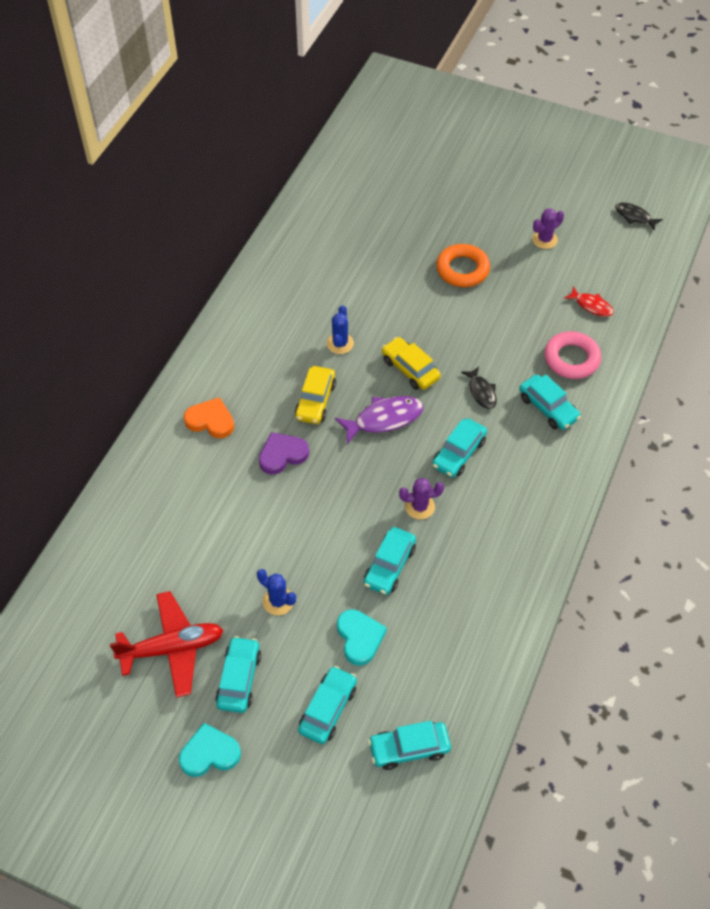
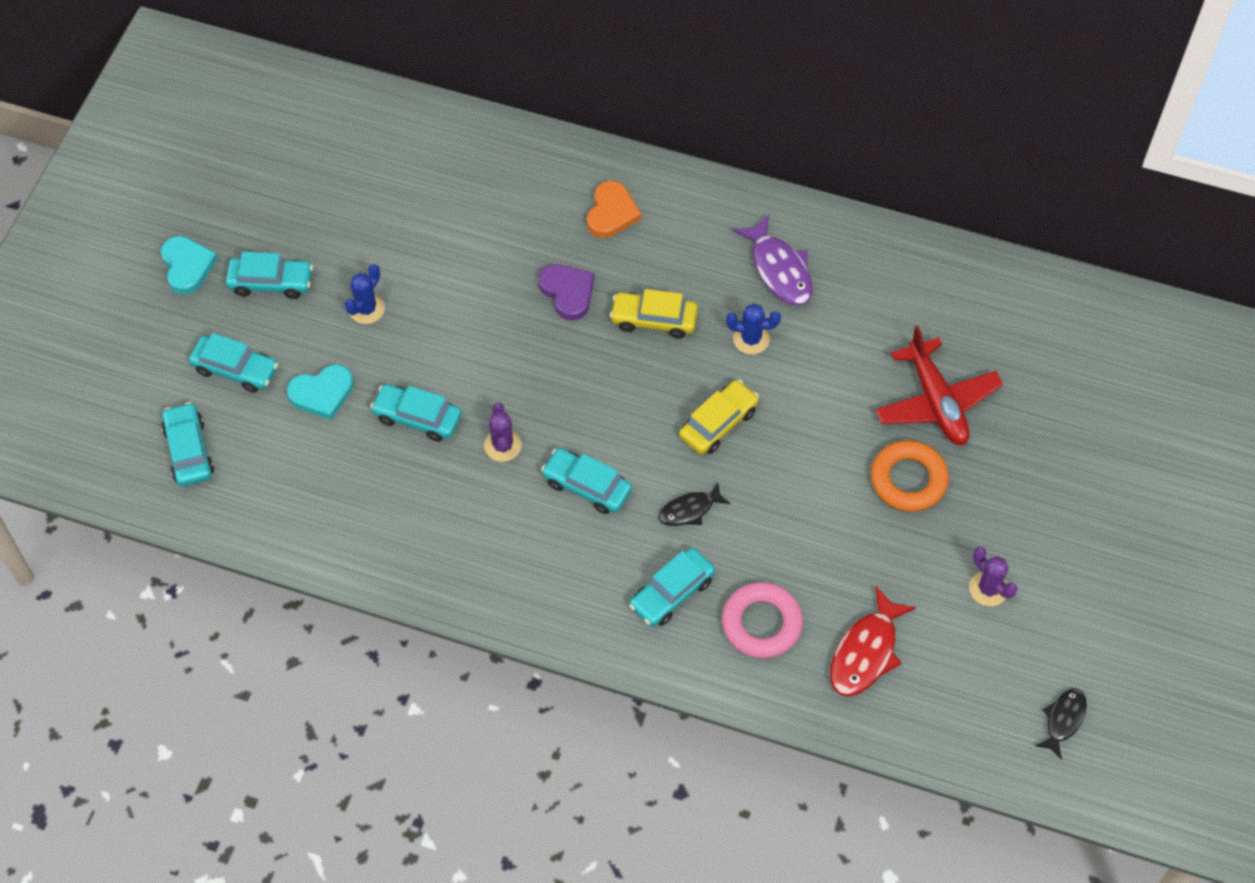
camera: 85 degrees right, 5 degrees up
(172, 648) = (306, 217): red plane -> red plane (936, 401)
(384, 419) = (632, 398): purple fish -> purple fish (779, 270)
(591, 306) = (866, 652): red fish -> red fish, size x1.64

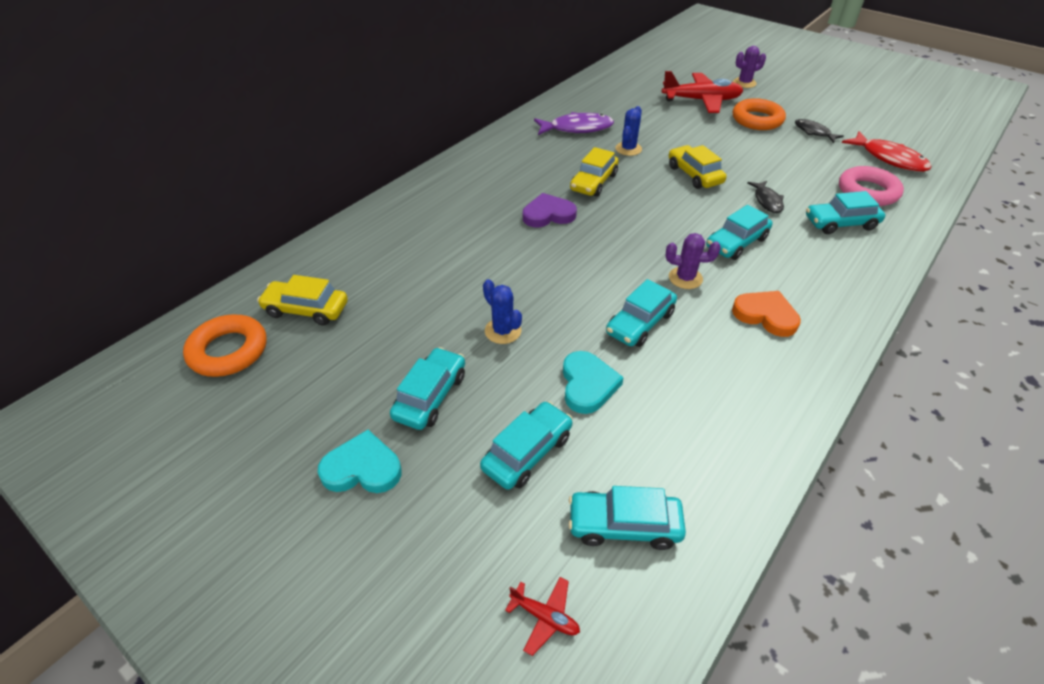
camera: 70 degrees left, 15 degrees down
(105, 419) = (544, 617): none -> red plane
(272, 119) = (228, 351): none -> orange ring
(340, 148) = (306, 309): none -> yellow car
(611, 213) = (487, 180): orange heart -> orange heart (765, 315)
(672, 593) = (840, 223): turquoise car -> turquoise car turned 105 degrees clockwise
(988, 589) = (840, 112): purple cactus -> purple cactus (744, 83)
(1063, 720) = (932, 109): black fish -> black fish (813, 132)

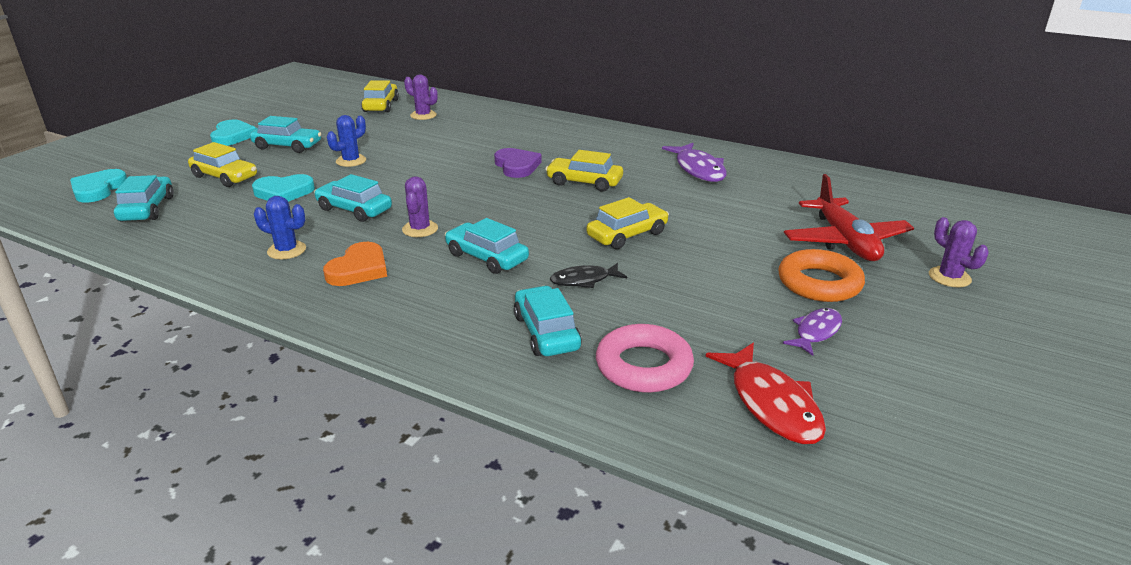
camera: 80 degrees right, 15 degrees down
(228, 351) = (343, 94): orange ring -> none
(367, 272) = (423, 115): none -> purple cactus
(527, 452) = (225, 177): turquoise car -> yellow car
(544, 617) = (98, 189): red plane -> turquoise heart
(628, 149) = (668, 197): blue cactus -> blue cactus (286, 250)
(813, 132) = (816, 332): black fish -> purple fish
(889, 158) = (771, 404): red fish -> red fish turned 60 degrees counterclockwise

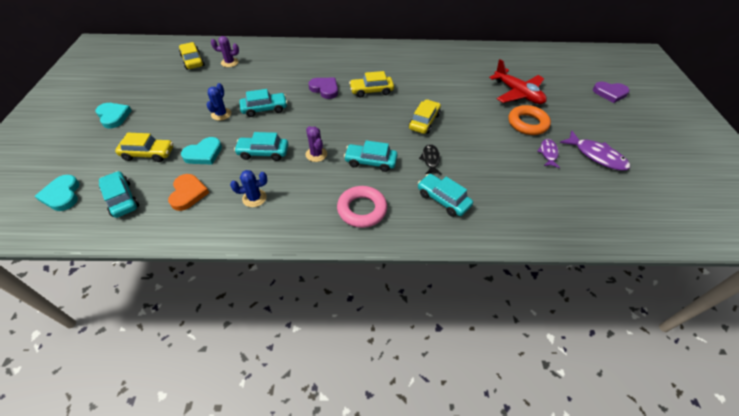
camera: 30 degrees left, 20 degrees up
(287, 146) = (164, 114): turquoise car -> turquoise car (264, 109)
(359, 269) = (311, 196): orange heart -> orange heart (188, 193)
(584, 280) = (430, 159): black fish -> black fish turned 135 degrees clockwise
(643, 366) = (500, 202): pink ring -> pink ring (362, 209)
(698, 169) = (418, 64): purple fish -> purple fish (596, 156)
(771, 404) = (563, 201): red fish -> none
(949, 277) = (570, 102): purple cactus -> none
(1061, 286) = (610, 93): none -> purple heart

